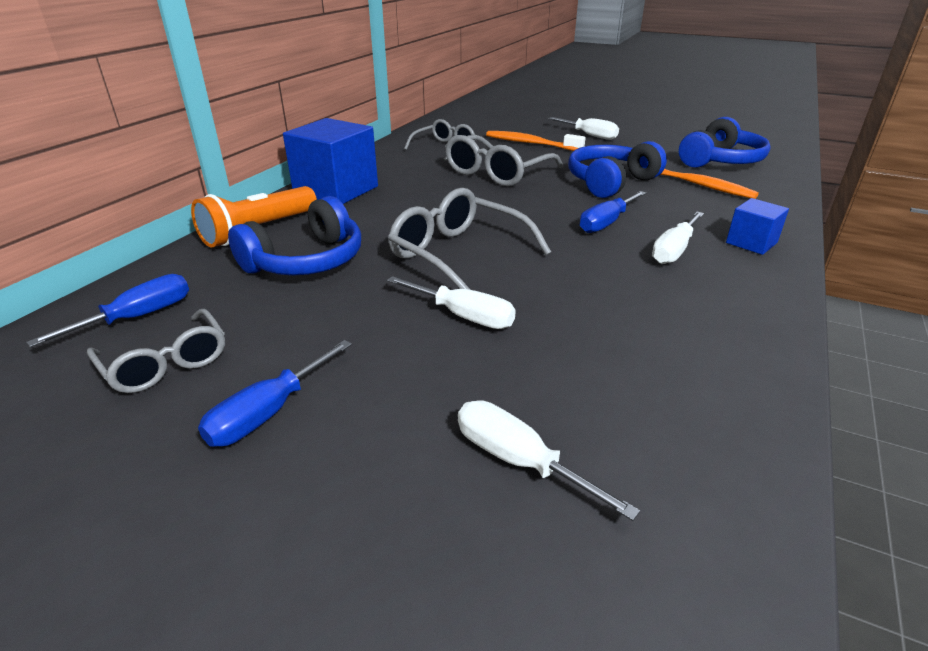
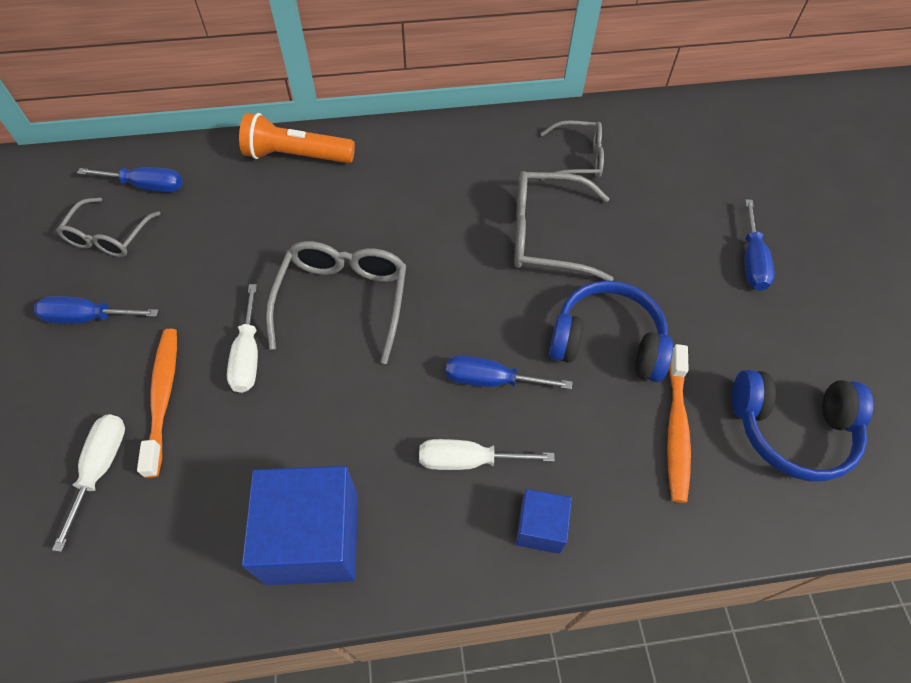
camera: 55 degrees right, 25 degrees up
(306, 261) = (269, 215): blue headphones -> none
(336, 190) = (405, 149): blue cube -> blue cube (313, 538)
(531, 143) = (664, 220): orange toothbrush -> orange toothbrush (163, 397)
(589, 135) = (751, 260): white screwdriver -> blue screwdriver

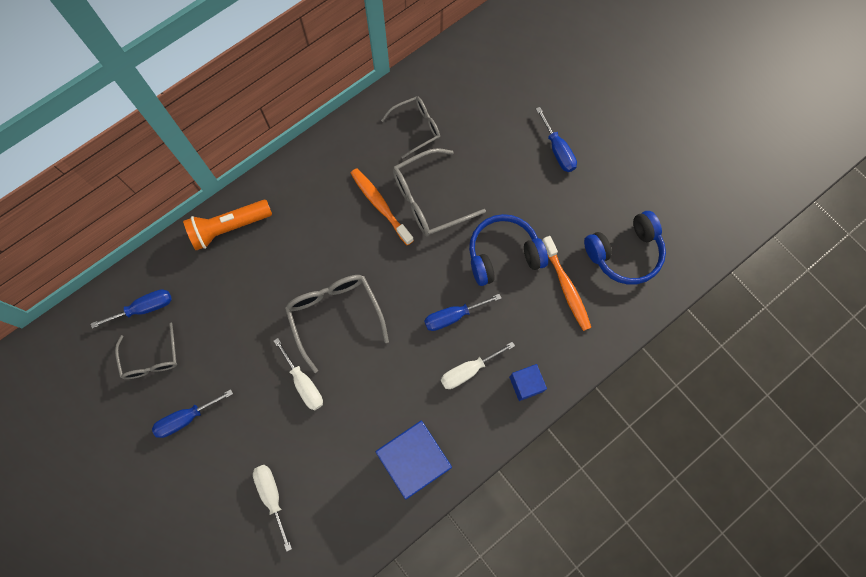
camera: 30 degrees left, 15 degrees up
(163, 397) = (274, 437): orange toothbrush -> orange toothbrush (380, 205)

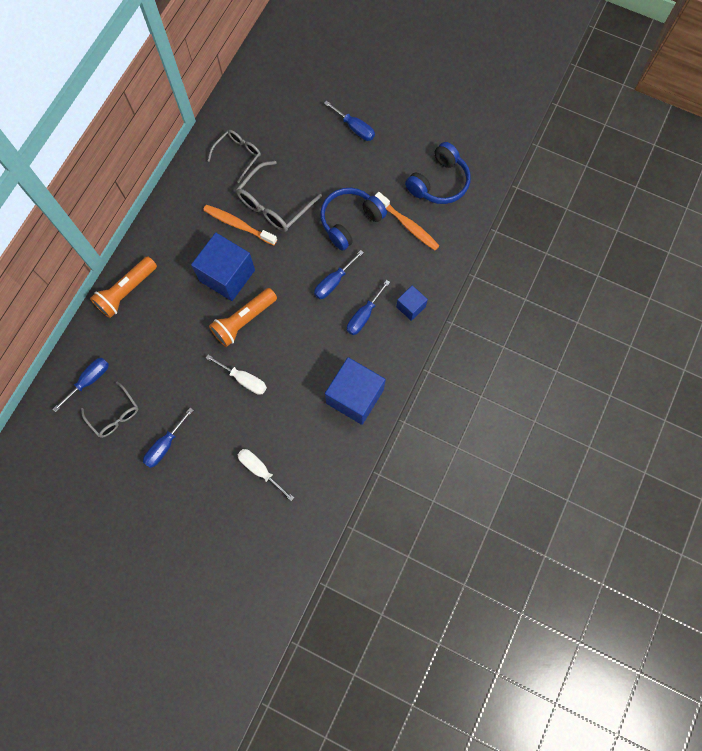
camera: 25 degrees left, 0 degrees up
(335, 316) = (244, 321): grey glasses -> orange flashlight
(341, 257) = (227, 275): none -> blue cube
(468, 370) = (364, 316): white screwdriver -> blue screwdriver

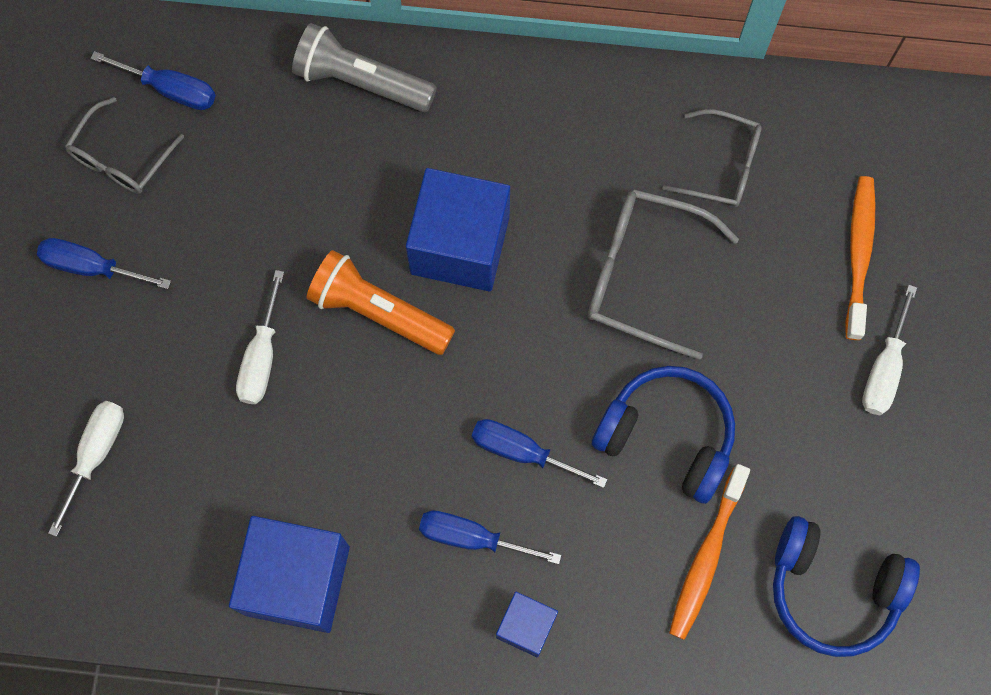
camera: 70 degrees right, 0 degrees up
(127, 291) = (361, 81): orange flashlight -> grey flashlight
(238, 225) = (573, 224): orange toothbrush -> orange toothbrush (859, 254)
(355, 128) = (884, 369): blue screwdriver -> white screwdriver

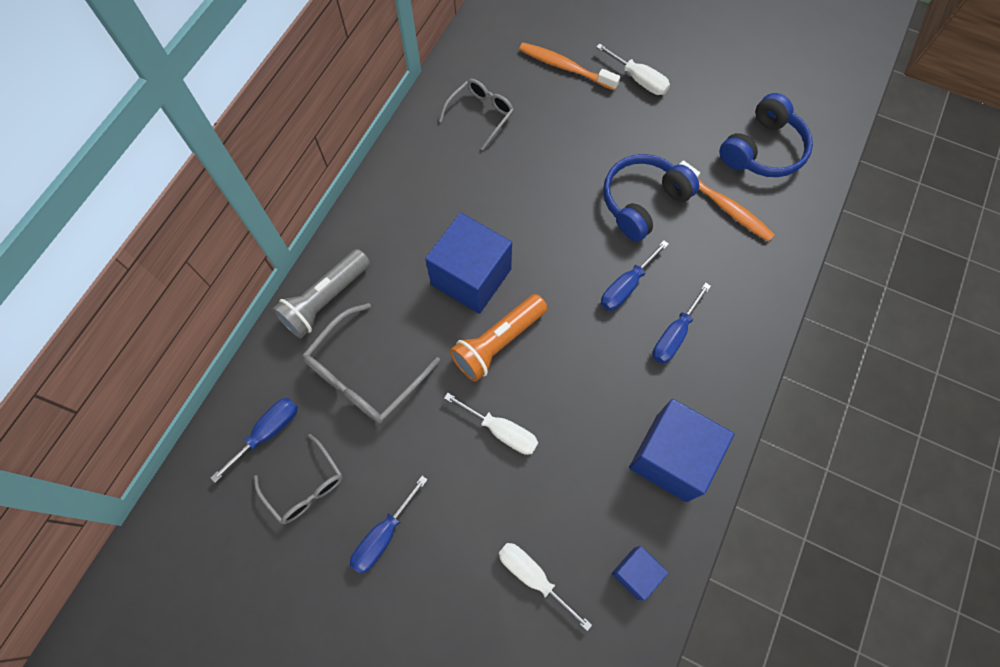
camera: 70 degrees left, 5 degrees down
(526, 626) = (741, 322): blue cube -> blue cube (635, 573)
(645, 275) = (535, 179): grey glasses -> grey glasses (366, 373)

